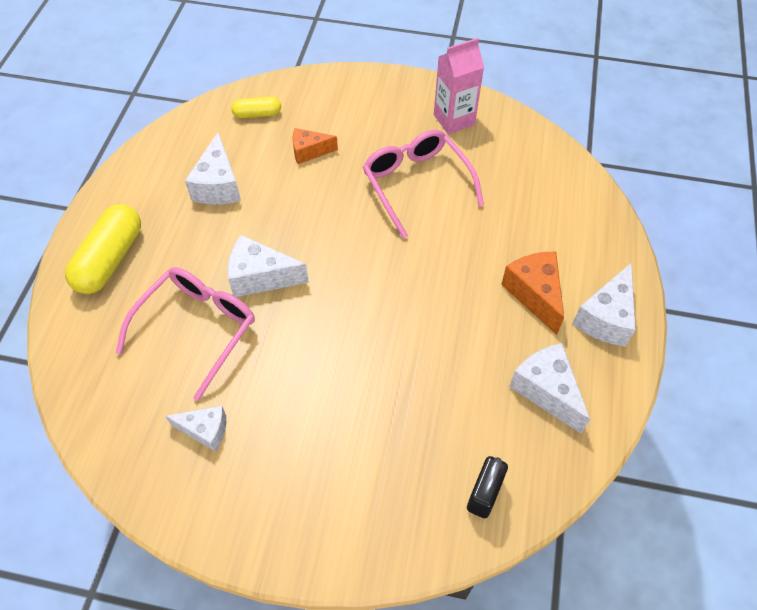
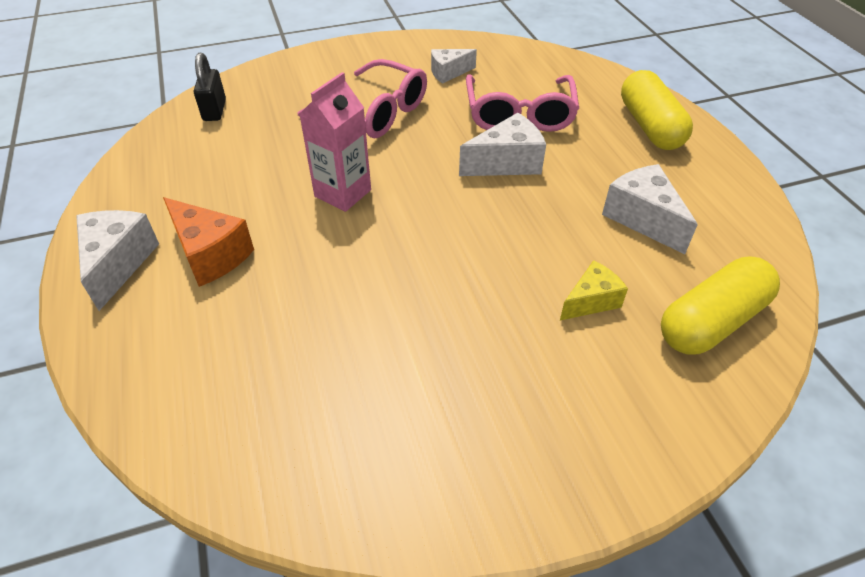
camera: 150 degrees right, 10 degrees down
(257, 114) = (711, 321): yellow capsule -> yellow capsule, size x1.83
(309, 151) = (591, 301): orange cheese -> yellow cheese
(416, 184) = (421, 320): pink glasses -> pink glasses (375, 112)
(454, 120) = (433, 457): pink carton -> pink carton (343, 193)
(546, 390) = (176, 182): white cheese -> none

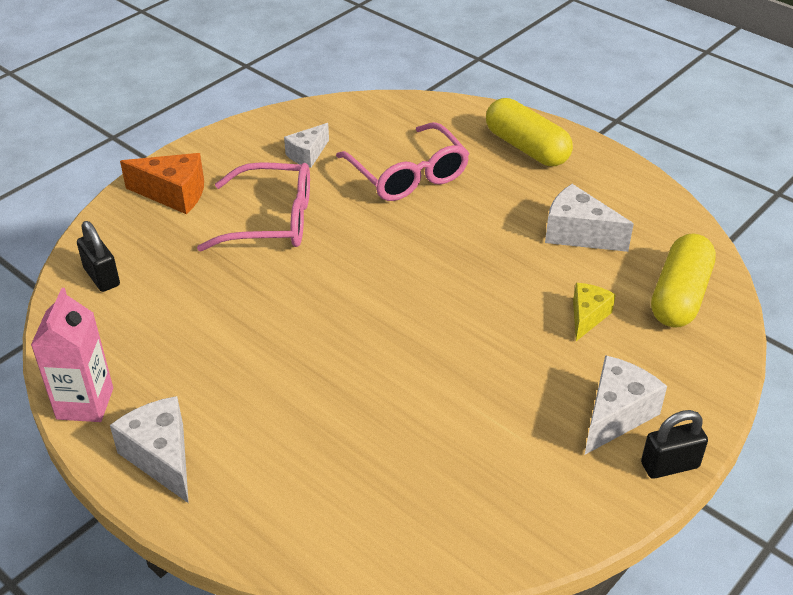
camera: 30 degrees left, 5 degrees down
(210, 255) = (243, 412): orange cheese -> orange cheese (174, 194)
(343, 193) = (312, 309): pink carton -> pink carton (85, 403)
(507, 163) = (434, 226): white cheese -> white cheese (616, 415)
(562, 505) = (669, 465): none -> black padlock

